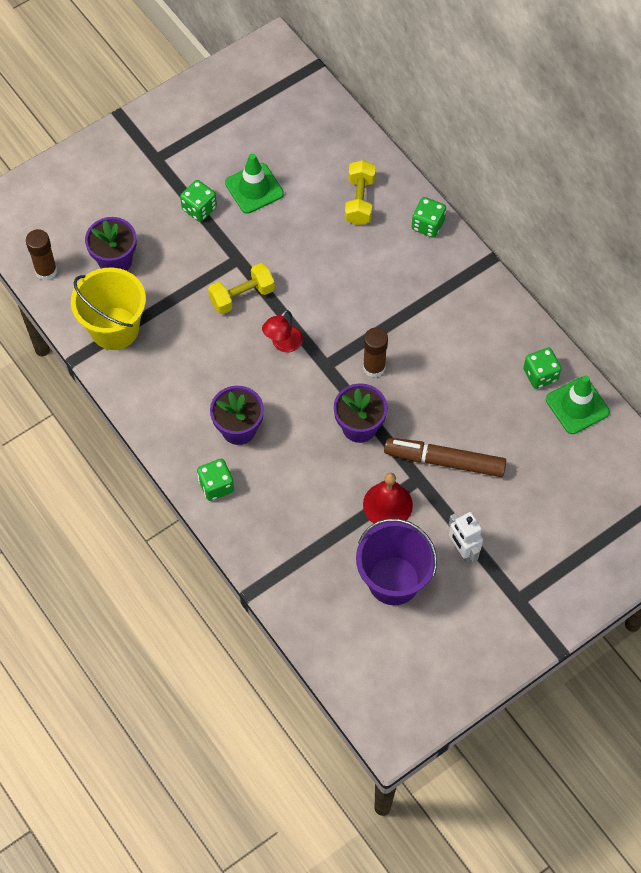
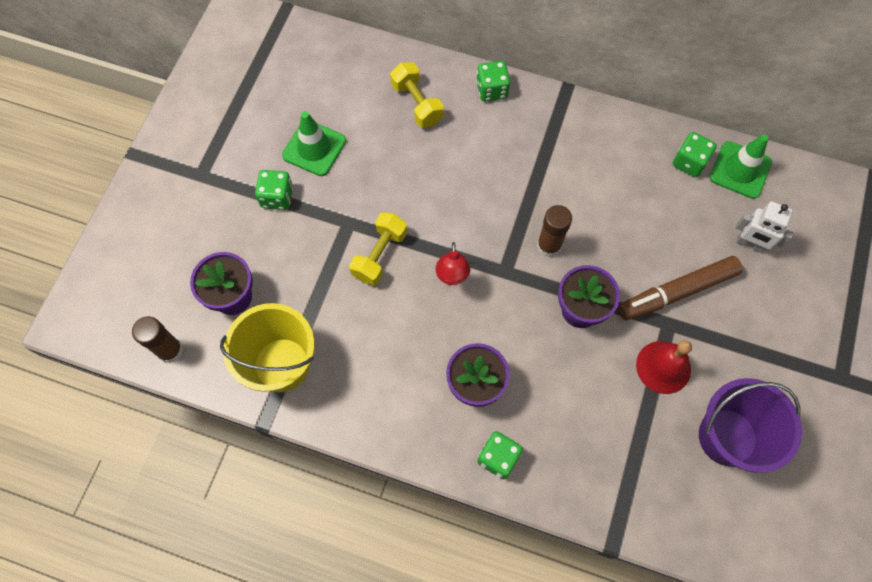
camera: 35 degrees left, 5 degrees up
(462, 550) = (759, 365): white robot -> white robot (749, 244)

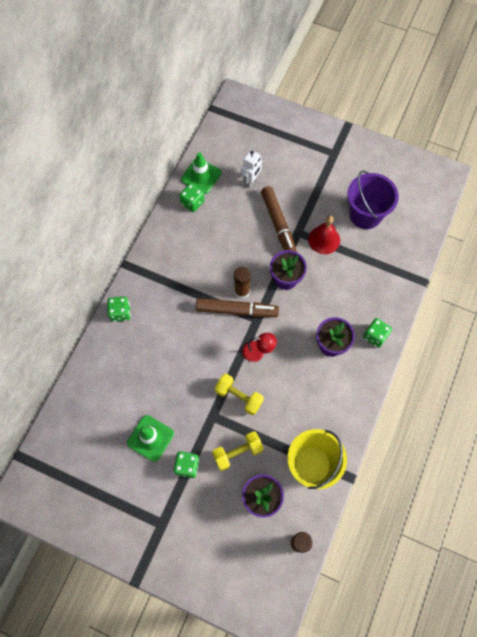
camera: 85 degrees left, 0 degrees up
(417, 103) = (124, 363): yellow dumbbell -> yellow dumbbell (237, 452)
(516, 241) = (237, 310): none -> brown marker

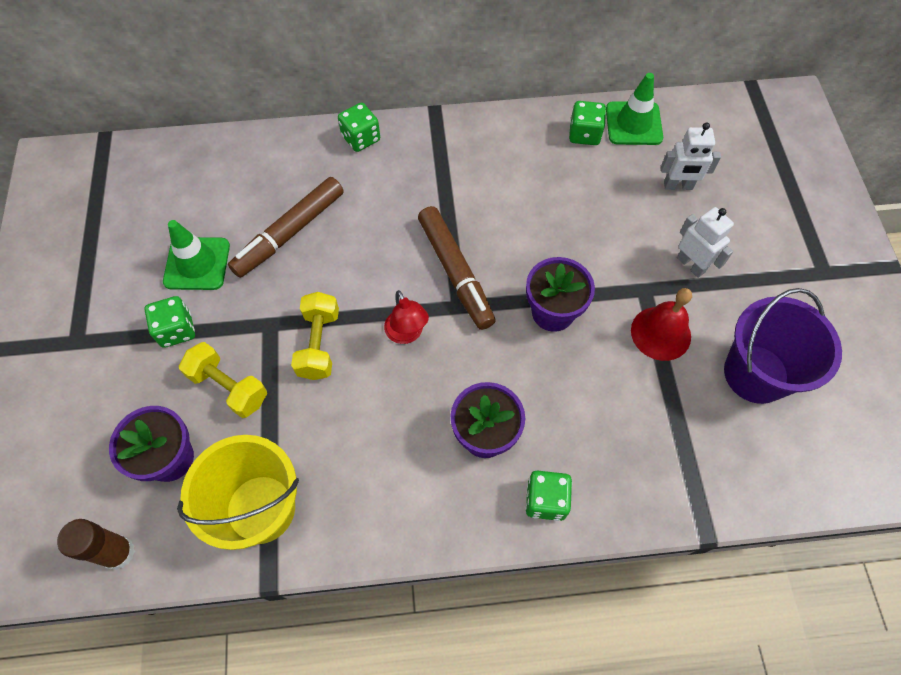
camera: 60 degrees right, 5 degrees down
(242, 291) = (490, 263): brown glue stick -> none
(278, 224) = (636, 256): brown marker -> brown marker (290, 233)
(297, 204) = (691, 265): none -> white robot

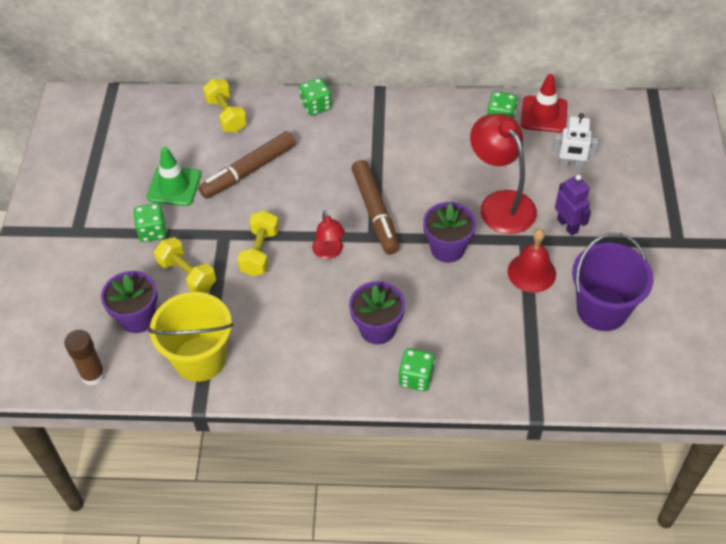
camera: 10 degrees right, 10 degrees down
(252, 161) = (226, 115): none -> yellow dumbbell
(605, 244) = (500, 203): none -> red lamp
(633, 123) = (544, 114): green traffic cone -> red traffic cone
(691, 265) = (567, 225): white robot -> purple robot

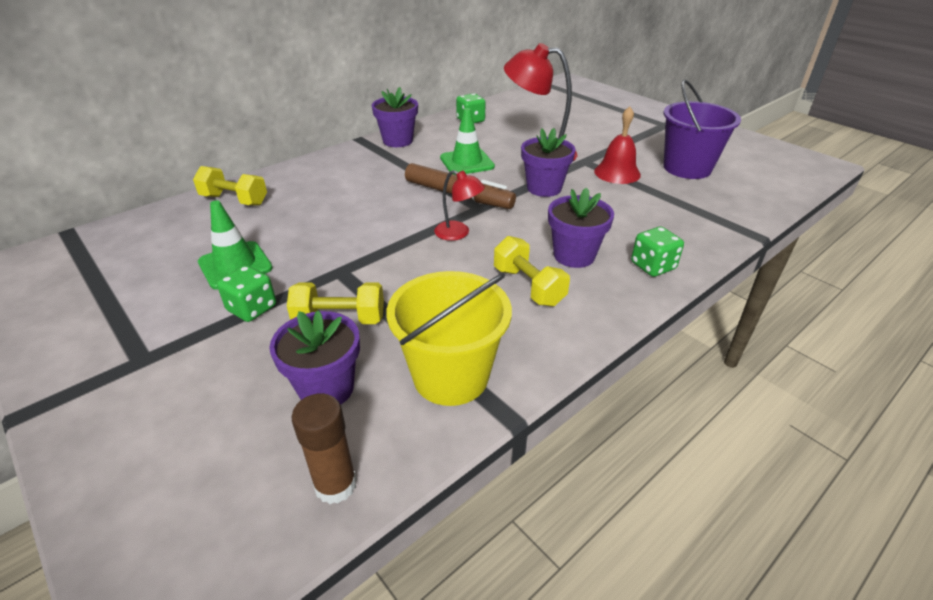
camera: 45 degrees left, 15 degrees down
(249, 171) = (306, 221): brown marker -> none
(260, 252) = (395, 264): yellow dumbbell -> yellow dumbbell (528, 286)
(316, 106) = (317, 164): green dice -> none
(406, 111) = (398, 141): none -> purple flower pot
(427, 177) = (467, 162): none -> green traffic cone
(544, 114) = (494, 109): red traffic cone -> none
(567, 225) = (596, 144): purple robot -> none
(570, 165) = (549, 121): white robot -> none

